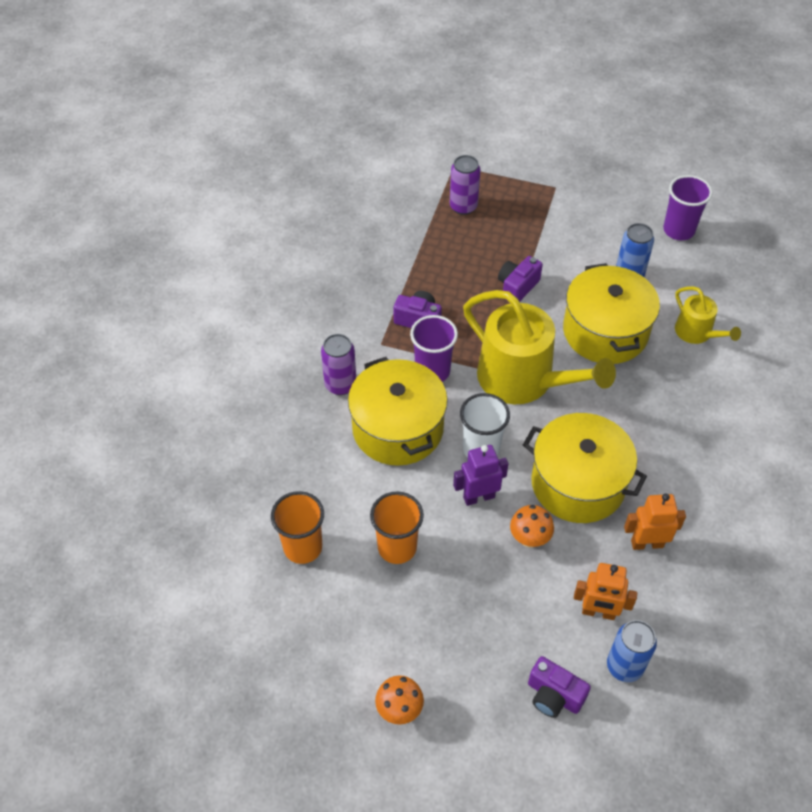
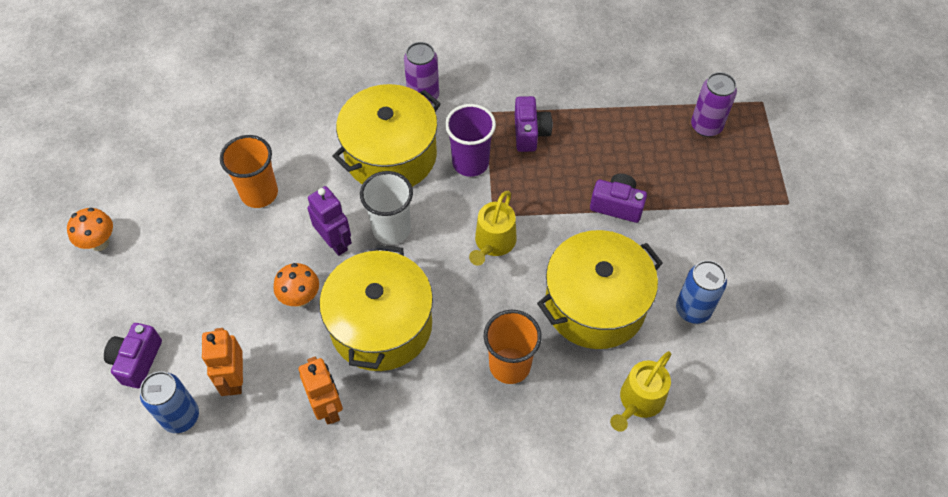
camera: 70 degrees right, 5 degrees up
(303, 547) = (239, 125): orange cup -> orange cup (510, 365)
(523, 380) = (493, 243): yellow watering can -> yellow watering can, size x0.50
(678, 230) = (795, 348): purple cup -> none

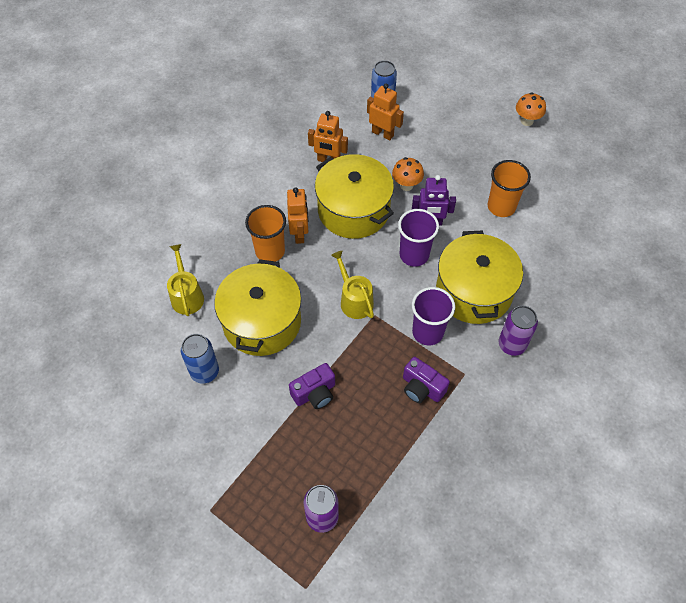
camera: 130 degrees right, 0 degrees up
(137, 361) = (431, 103): purple camera -> none
(391, 229) = (414, 255): white cup -> purple cup
(461, 354) = (299, 234): none -> orange robot

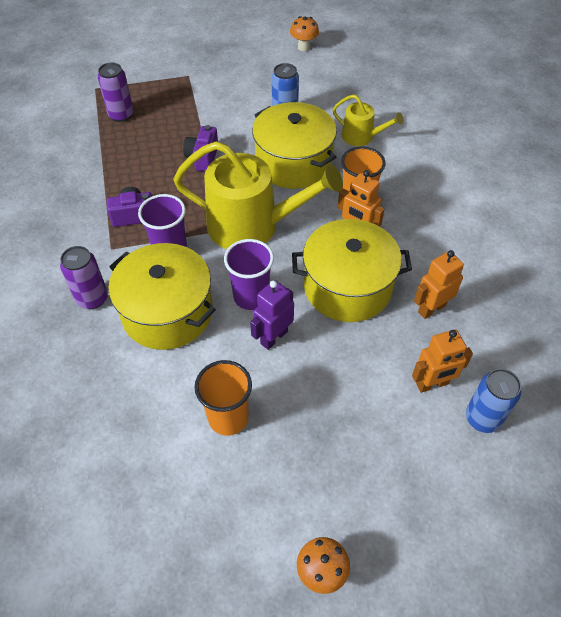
camera: 130 degrees right, 5 degrees down
(354, 300) = (252, 225): yellow watering can -> yellow watering can, size x1.99
(406, 185) = (338, 352): orange mushroom -> orange mushroom (303, 47)

